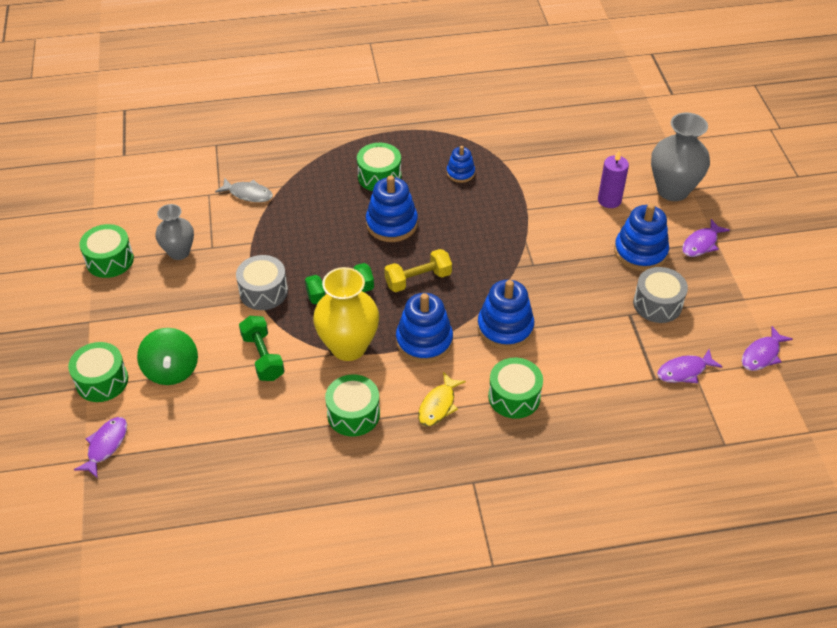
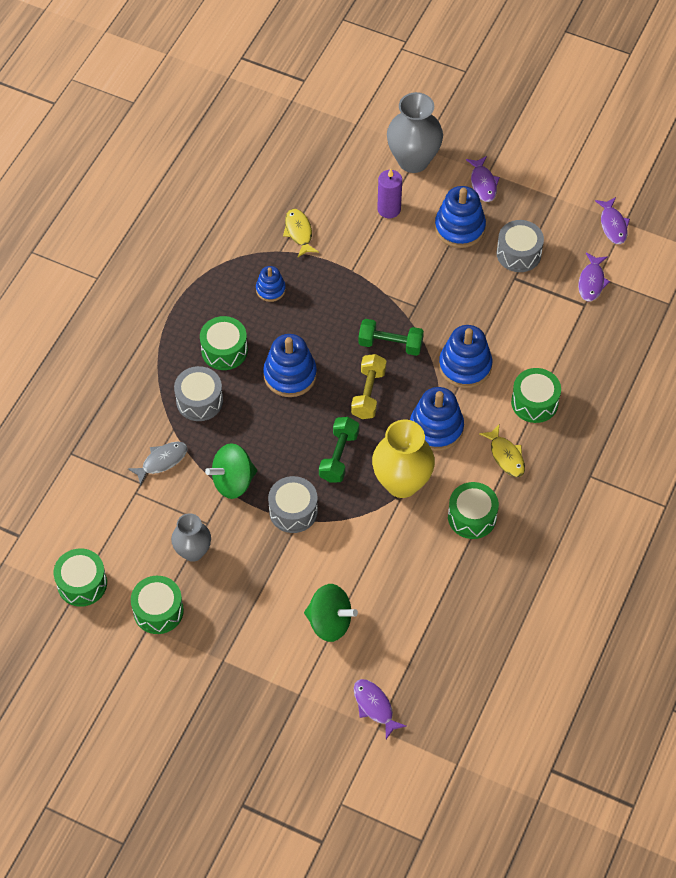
camera: 55 degrees left, 10 degrees up
(102, 381) = (301, 679): green drum -> green drum (82, 583)
(262, 242) = (233, 481): none -> green spinning top
(263, 357) = (366, 548): green dumbbell -> green dumbbell (390, 344)
(321, 186) = (199, 401): none -> grey drum
(530, 161) = (299, 232): none -> yellow fish

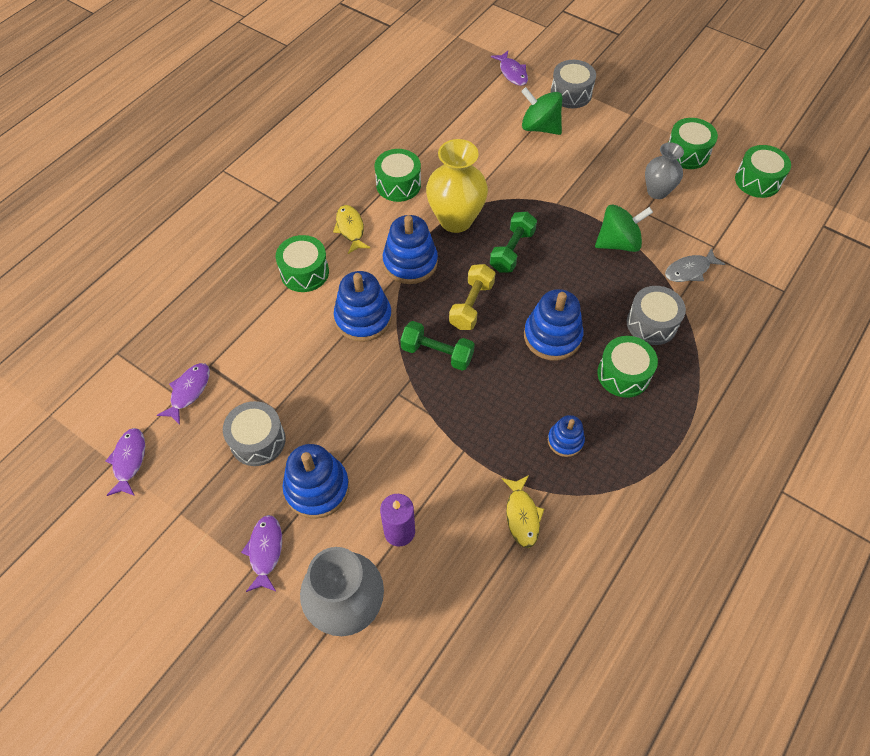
camera: 170 degrees left, 0 degrees up
(293, 511) = (562, 211): grey drum -> grey drum (571, 94)

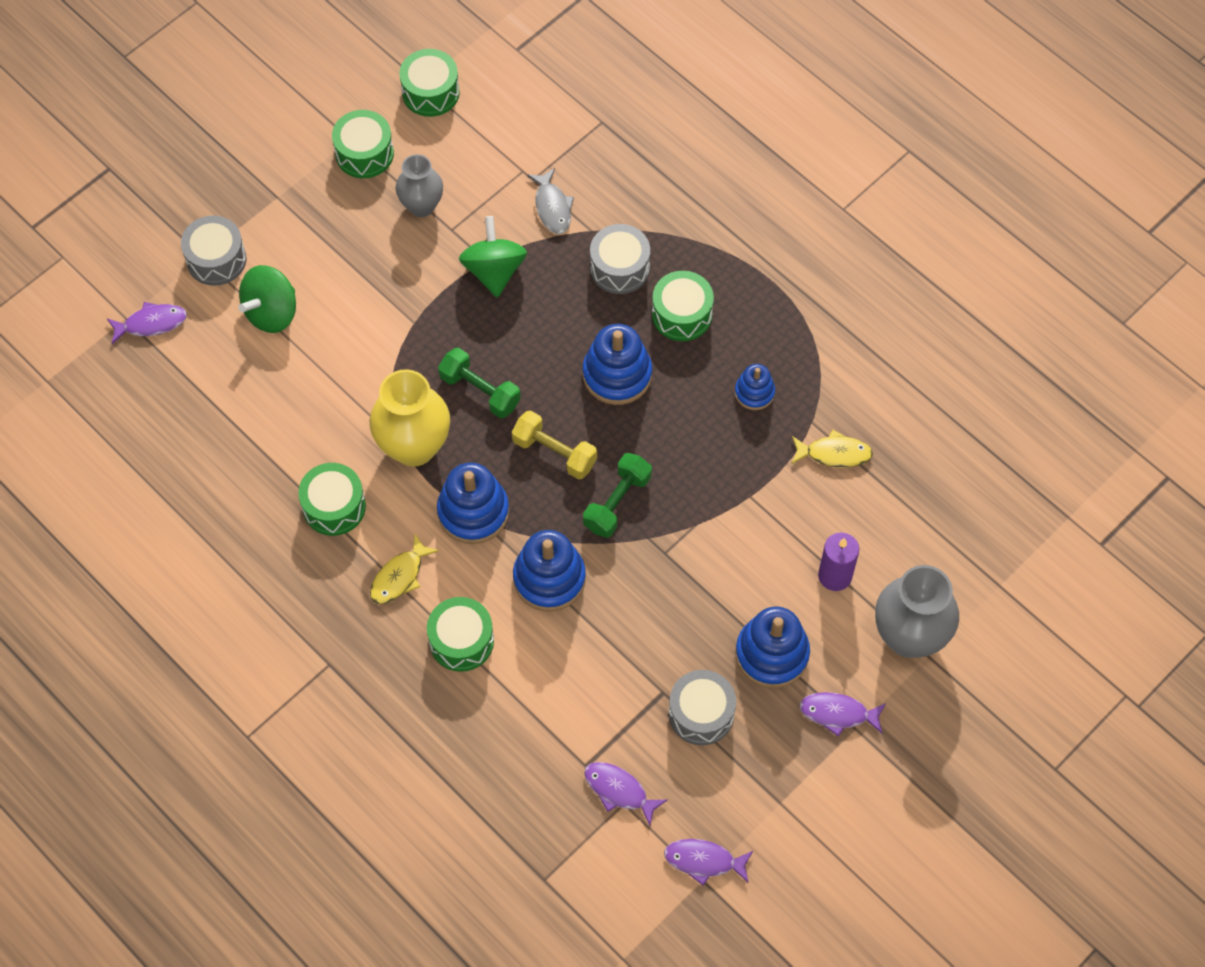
camera: 80 degrees left, 5 degrees up
(350, 229) = (399, 576): yellow fish -> yellow fish turned 45 degrees counterclockwise

